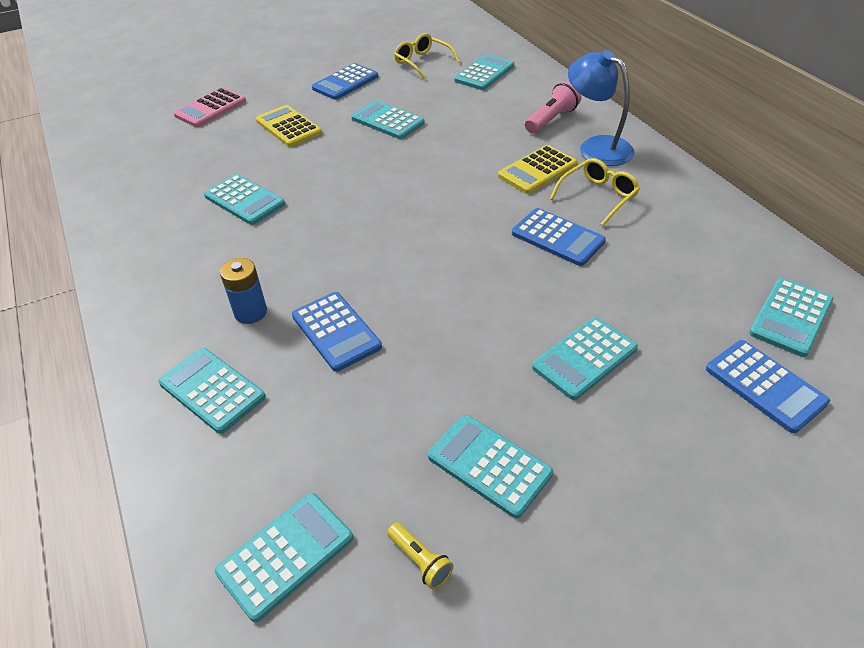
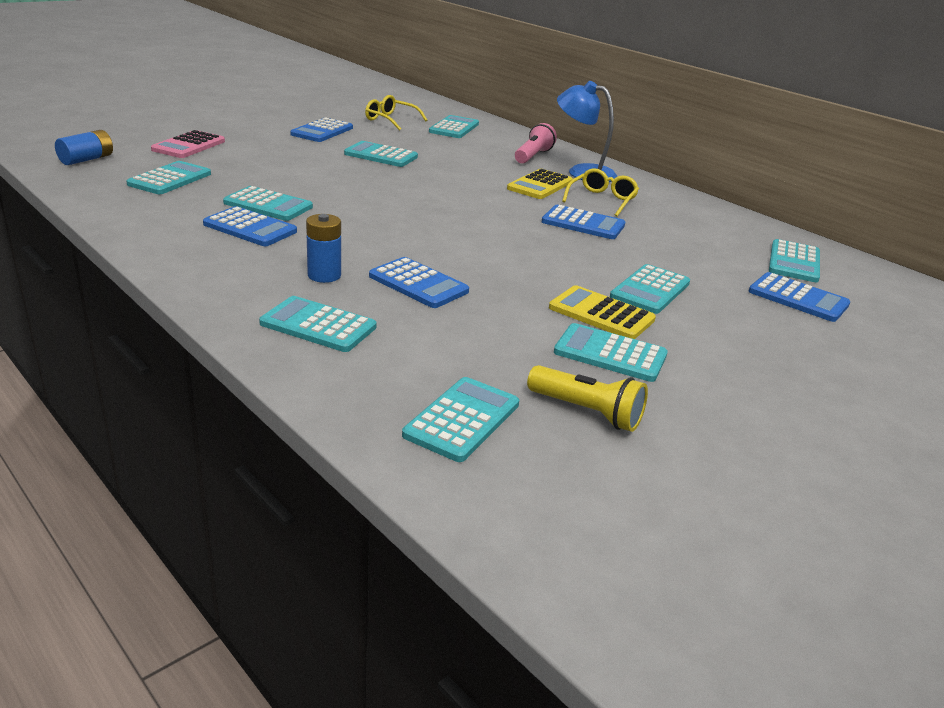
camera: 20 degrees left, 15 degrees down
(114, 130) = (87, 159): none -> blue battery
(173, 160) = (170, 179): none -> turquoise calculator
(213, 235) = (250, 228): none -> blue calculator
(288, 127) = (282, 158): yellow calculator -> yellow calculator (601, 314)
(420, 560) = (587, 412): yellow flashlight -> yellow flashlight, size x1.66

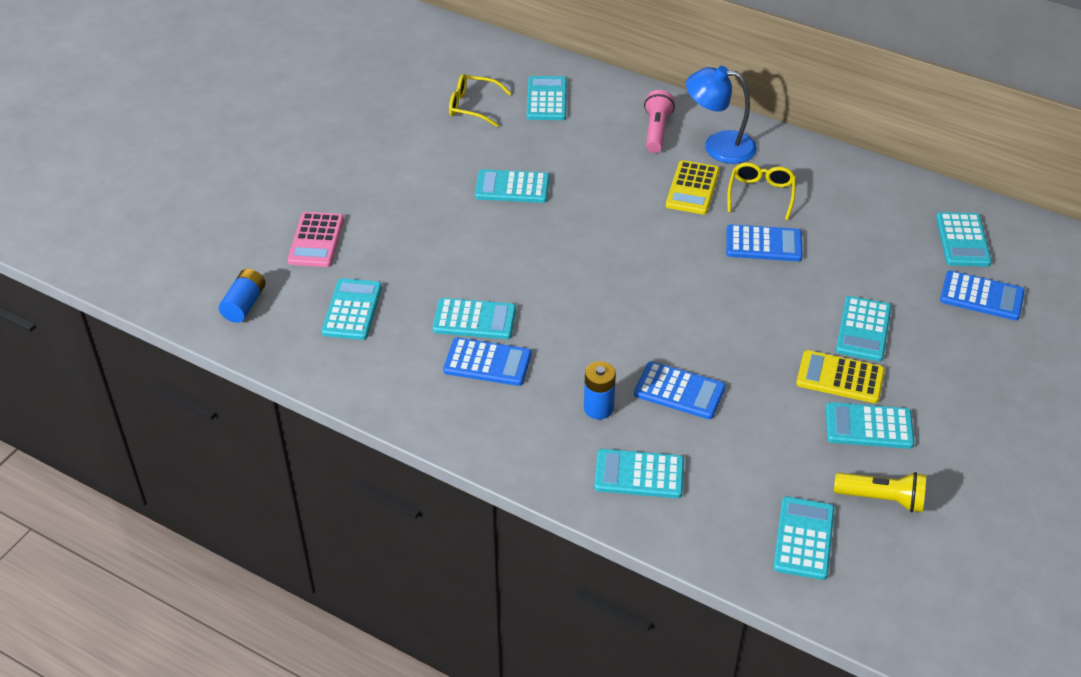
camera: 15 degrees left, 15 degrees up
(322, 131) = (421, 159): blue calculator -> none

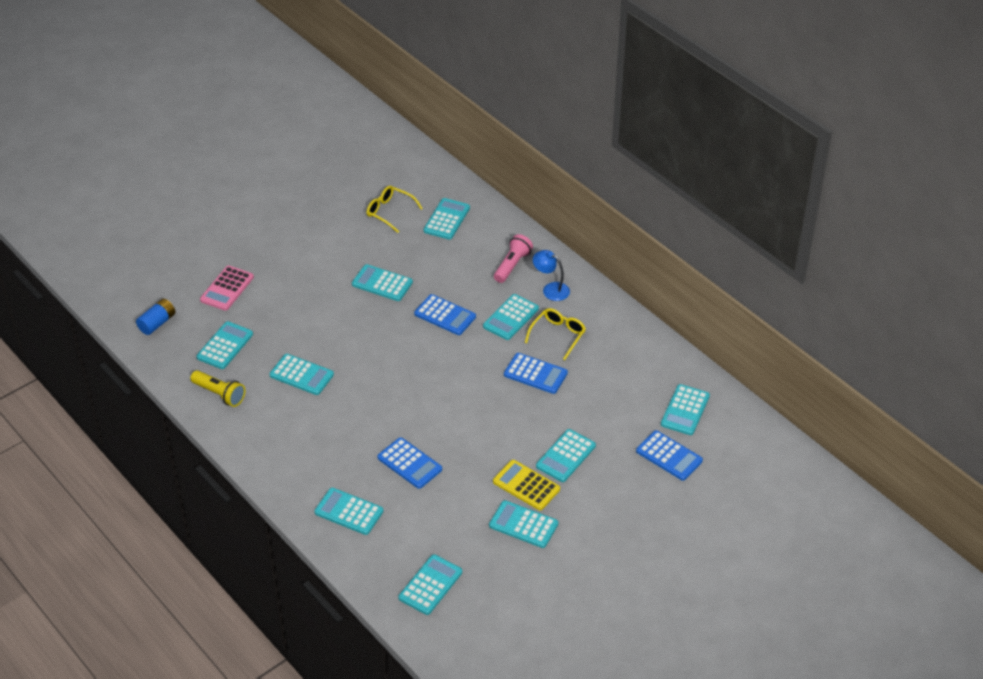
camera: 20 degrees right, 0 degrees up
(487, 362) = (293, 408): blue calculator -> blue calculator (445, 315)
(598, 408) = (348, 460): blue battery -> none
(692, 188) = (511, 317): yellow calculator -> turquoise calculator
(718, 146) = (551, 289): blue lamp -> blue lamp, size x0.67
(881, 499) = (499, 575): yellow flashlight -> yellow flashlight (219, 394)

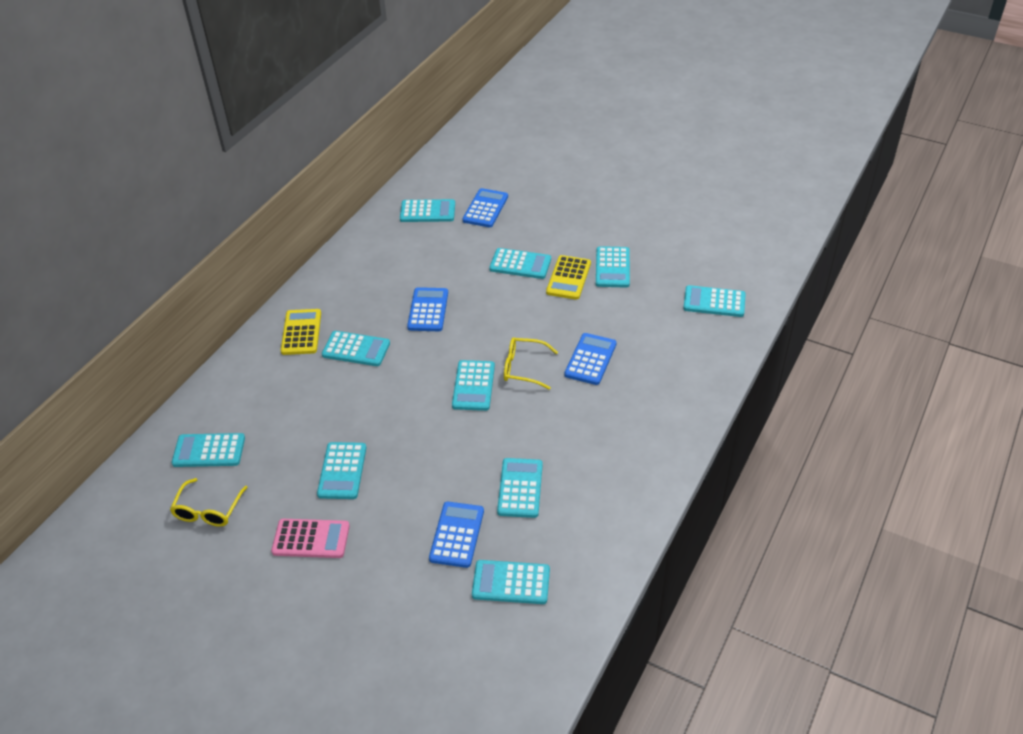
camera: 110 degrees left, 0 degrees up
(157, 323) = (507, 679): blue battery -> none
(219, 394) = (588, 553): yellow flashlight -> none
(227, 289) = (410, 627): pink calculator -> pink calculator (311, 539)
(349, 512) = (675, 381): turquoise calculator -> turquoise calculator (473, 386)
(445, 315) = (373, 400): blue calculator -> blue calculator (457, 535)
(512, 265) = (273, 371): pink flashlight -> none
(551, 289) = (301, 332): blue lamp -> yellow calculator
(558, 335) = (367, 309): yellow glasses -> yellow glasses (523, 368)

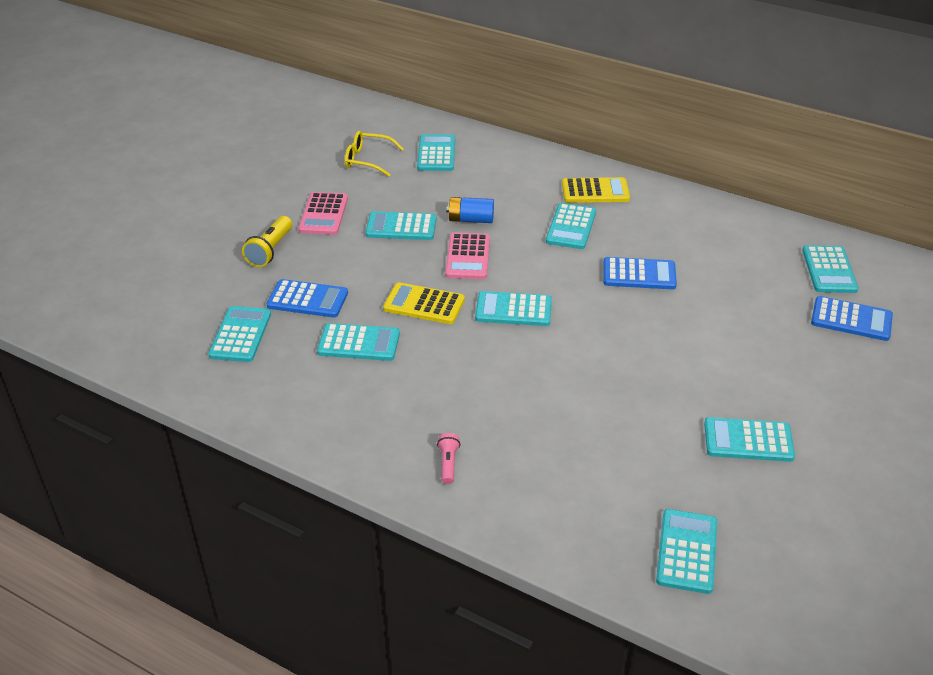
camera: 90 degrees right, 5 degrees down
(336, 418) = (470, 219): none -> blue battery
(373, 578) = (270, 250): none -> yellow flashlight
(396, 418) = (468, 257): none -> pink calculator
(520, 264) = (738, 350): turquoise calculator -> none
(523, 368) = (542, 349): yellow glasses -> none
(568, 278) = (717, 394): yellow calculator -> yellow calculator (424, 304)
(590, 359) = (558, 408): blue calculator -> none
(657, 420) = (448, 464): none -> pink flashlight

